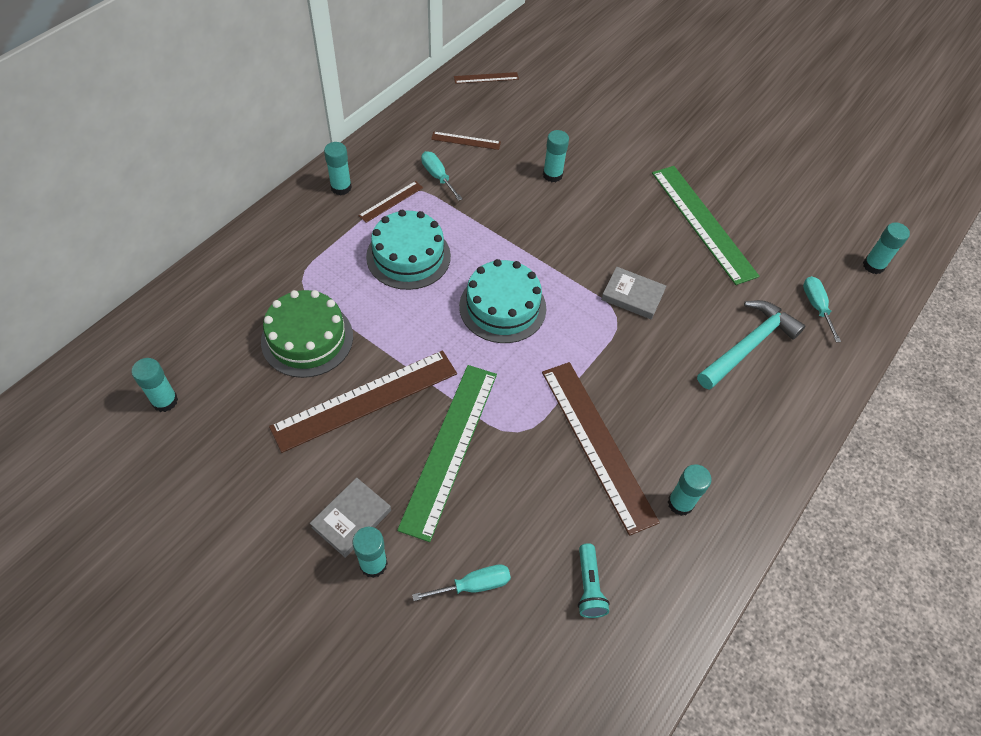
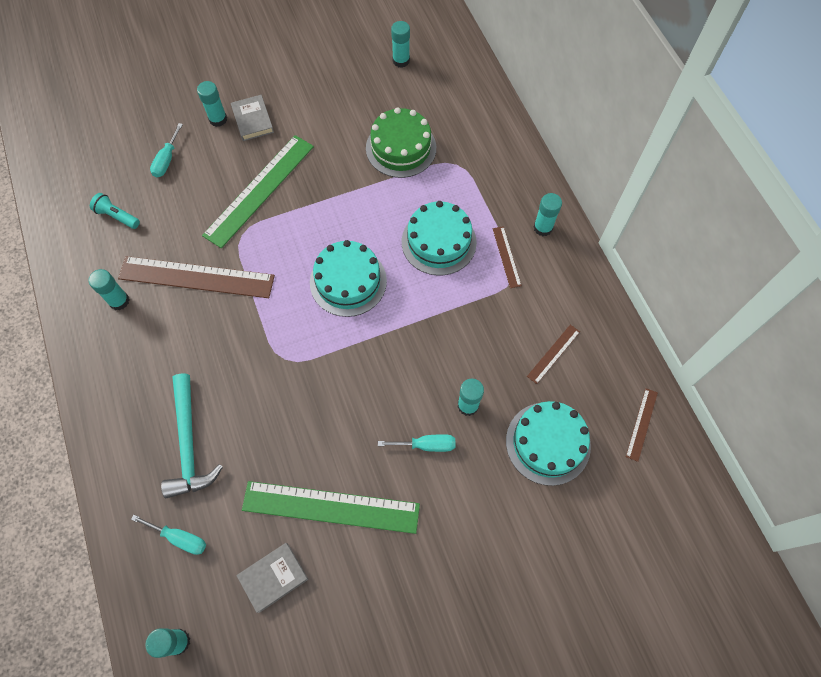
camera: 125 degrees right, 10 degrees up
(365, 400) = (328, 160): brown ruler -> none
(438, 176) = (517, 306): turquoise screwdriver -> turquoise screwdriver (426, 445)
(450, 448) = (259, 190): green ruler -> green ruler turned 75 degrees clockwise
(543, 121) = (548, 443): none -> turquoise cake
(632, 296) = (295, 385): grey book -> grey book (273, 577)

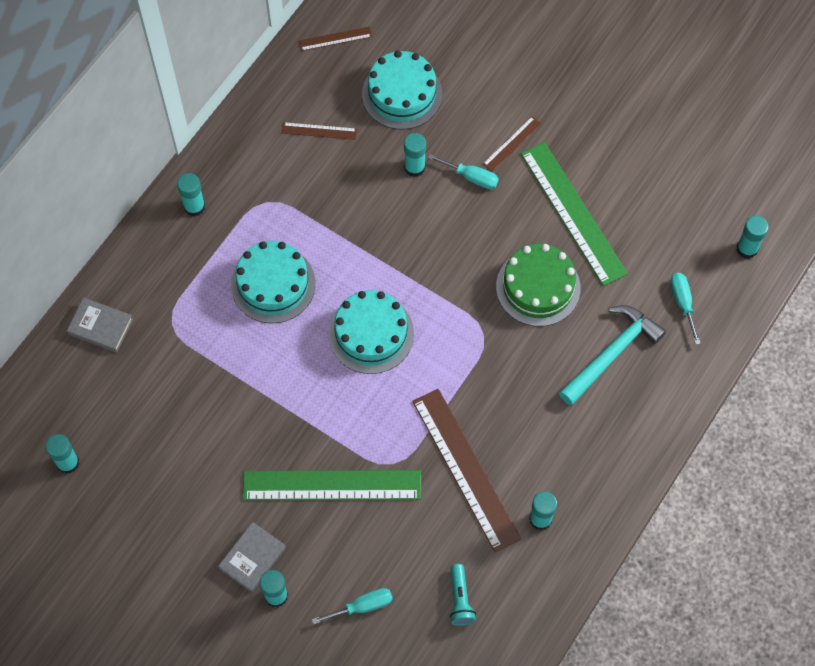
camera: 125 degrees left, 0 degrees up
(273, 577) = (654, 217): grey book -> grey book (100, 327)
(401, 148) = (187, 386): green cake -> green cake (538, 287)
(426, 445) = (471, 177): turquoise screwdriver -> turquoise screwdriver turned 150 degrees clockwise
(506, 257) = (248, 219): brown ruler -> brown ruler (512, 144)

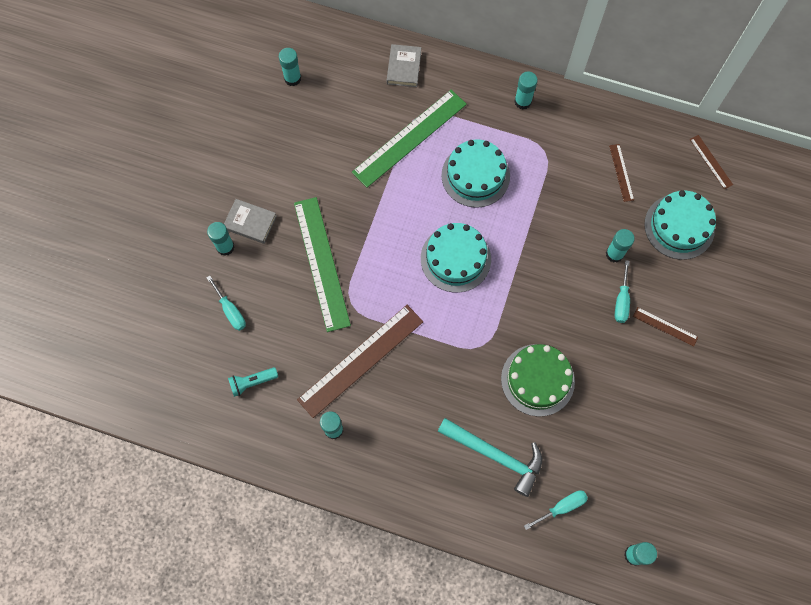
camera: 75 degrees right, 5 degrees up
(573, 213) = (617, 393): green ruler -> green ruler (409, 138)

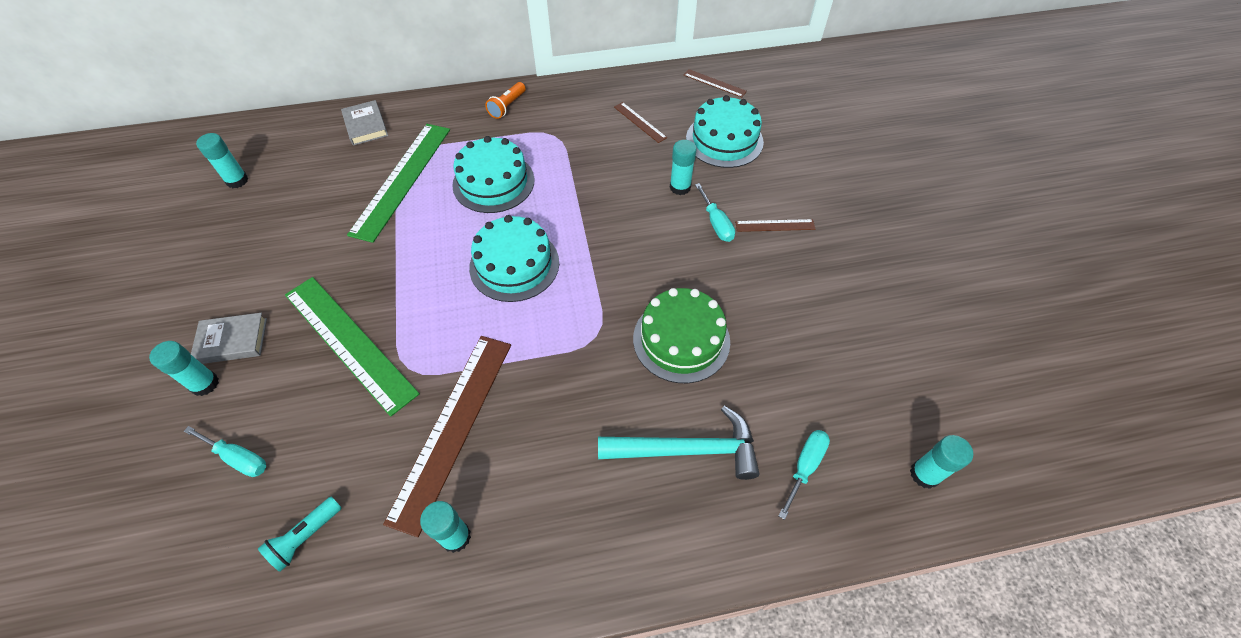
camera: 30 degrees left, 15 degrees down
(523, 101) = (507, 106): turquoise glue stick -> orange flashlight

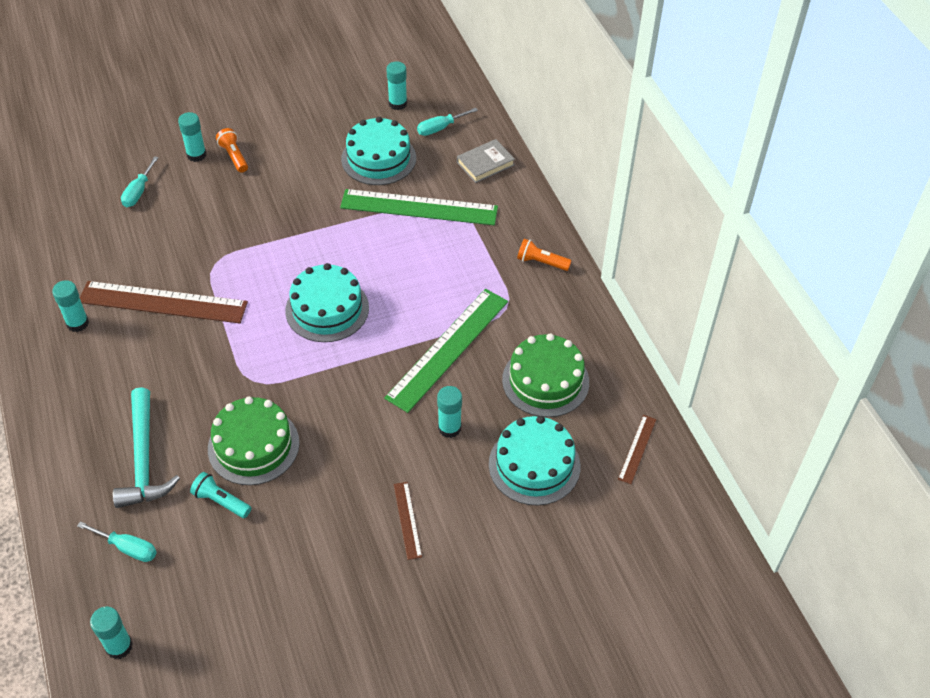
camera: 80 degrees right, 5 degrees down
(232, 341) = (234, 156): grey book -> orange flashlight
(305, 537) = (81, 244): turquoise flashlight -> turquoise flashlight (221, 501)
(349, 342) = (237, 222): green ruler -> green ruler (448, 349)
(493, 182) = (427, 273): turquoise cake -> turquoise cake (378, 158)
(639, 122) = (545, 381): brown ruler -> green cake
(716, 223) = (402, 465): turquoise screwdriver -> turquoise screwdriver (440, 128)

